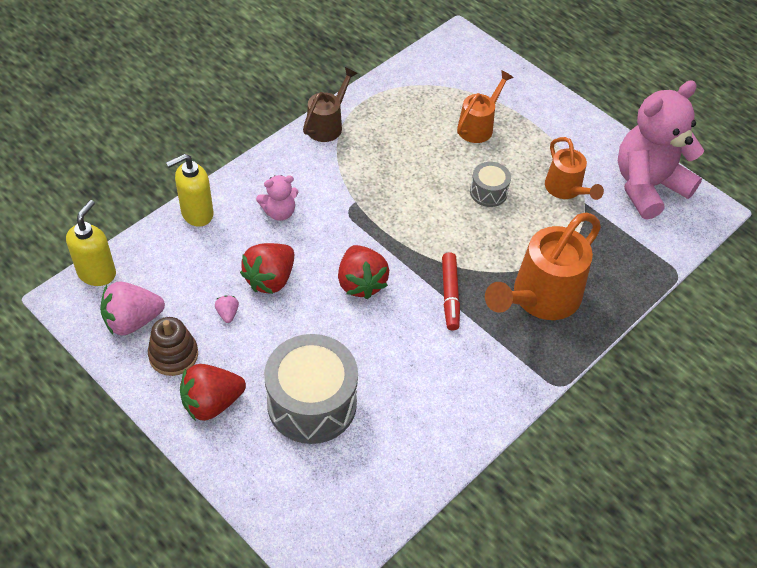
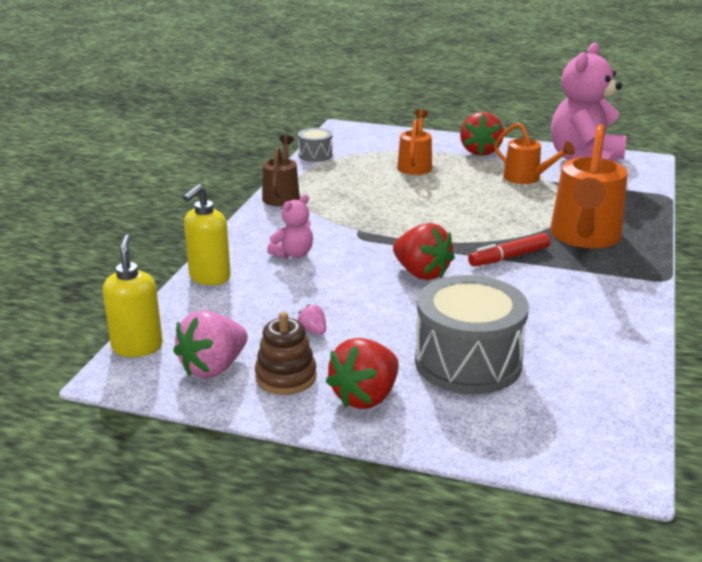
camera: 25 degrees left, 25 degrees down
(270, 279) = (331, 296): red strawberry -> red strawberry (480, 151)
(450, 295) = (509, 257): red marker -> red marker turned 90 degrees clockwise
(488, 192) = (467, 195): grey drum -> grey drum (315, 155)

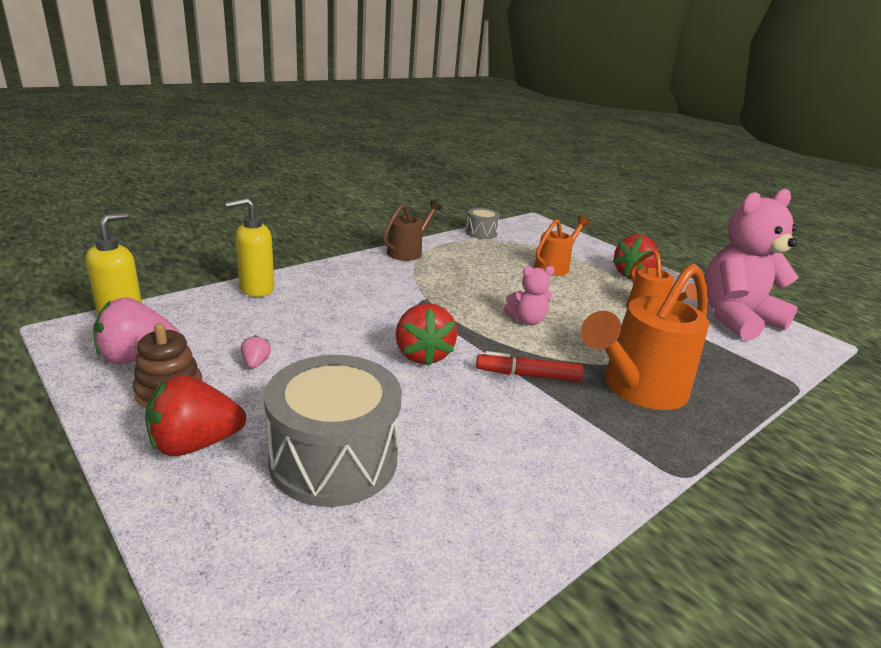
camera: 30 degrees right, 0 degrees up
(293, 254) = (344, 296): pink teddy bear -> pink teddy bear (527, 320)

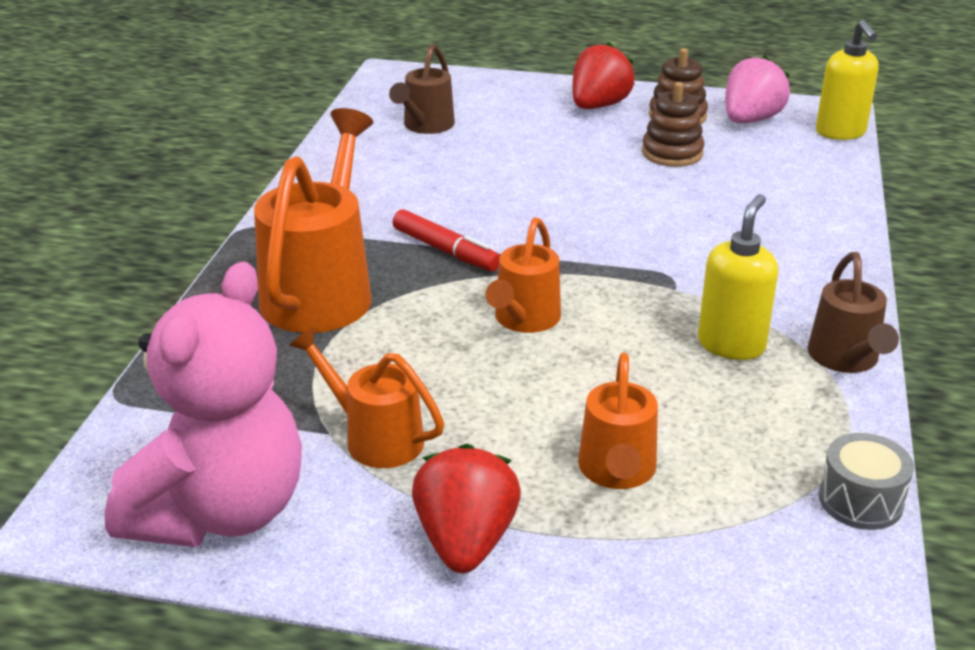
camera: 145 degrees right, 5 degrees up
(256, 289) = (835, 204): yellow soap dispenser -> yellow soap dispenser (731, 345)
(256, 363) = (672, 153): pink strawberry -> brown stacking toy
(334, 459) = (506, 133): grey drum -> none
(393, 522) = (425, 126): none -> brown watering can
(422, 355) = (566, 222): red strawberry -> none
(527, 320) = (524, 320): pink teddy bear -> orange watering can
(528, 375) = (445, 250): red marker -> red marker turned 75 degrees clockwise

